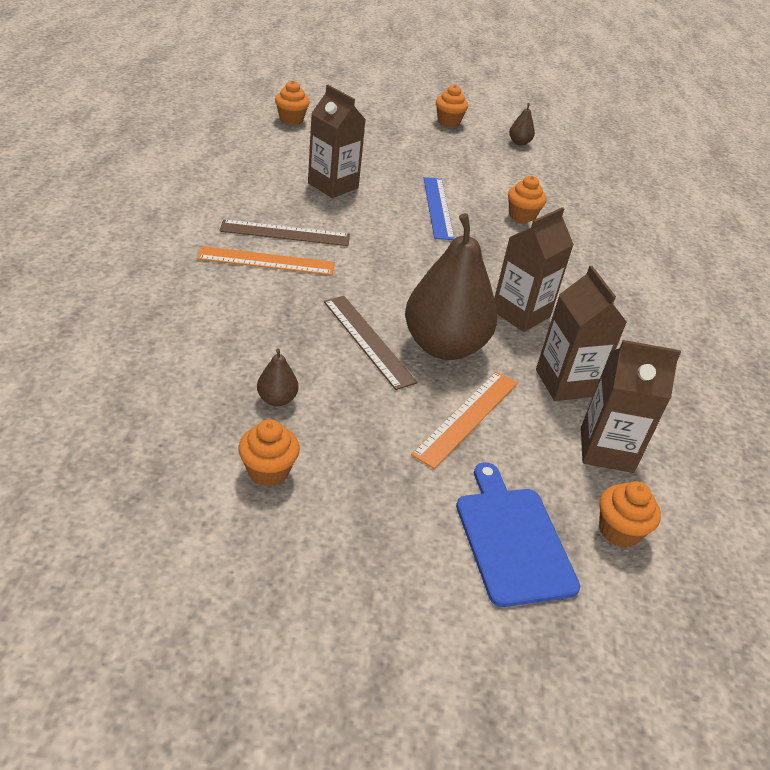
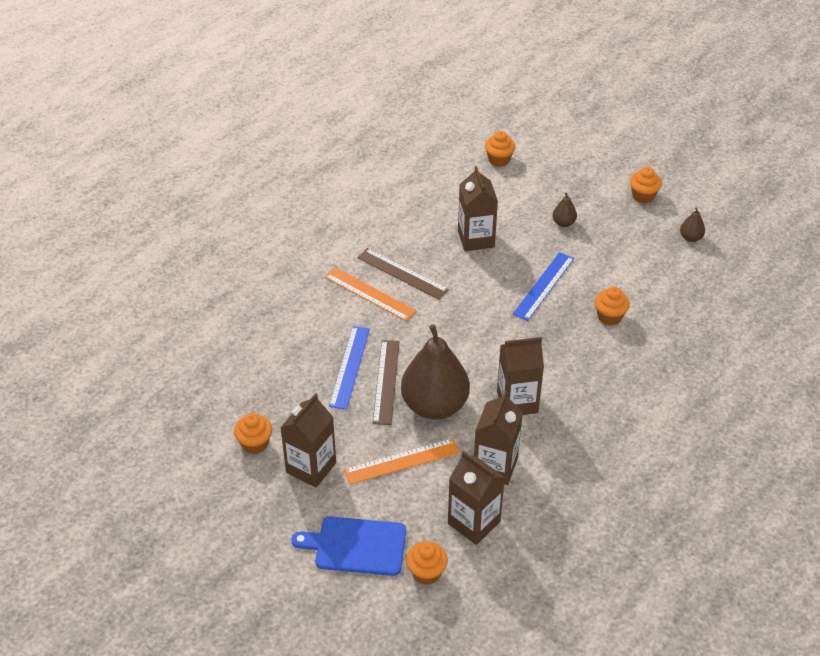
camera: 40 degrees right, 5 degrees up
(277, 399) = (295, 400): brown pear -> brown pear (563, 223)
(311, 339) = (349, 367): none -> blue ruler
(369, 469) = (311, 467): none -> brown carton
(512, 539) = (356, 546): blue cutting board -> blue cutting board turned 105 degrees counterclockwise

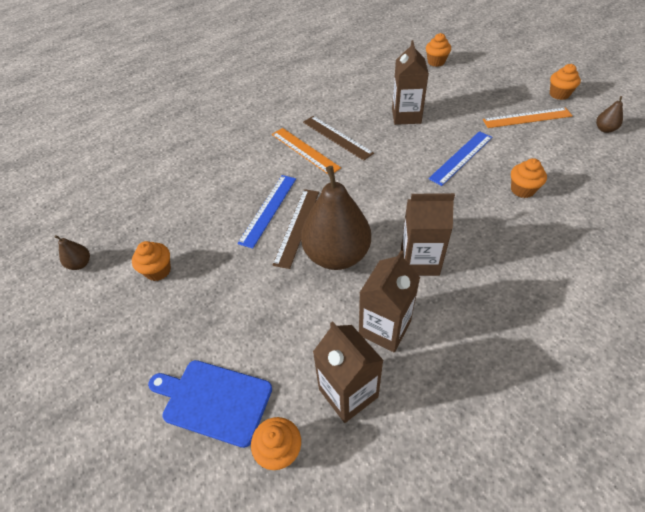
camera: 15 degrees right, 5 degrees up
(311, 467) = (200, 302): brown carton -> none
(401, 461) = (289, 308): orange ruler -> orange ruler (527, 118)
(563, 223) = (485, 109): brown pear -> brown pear (80, 264)

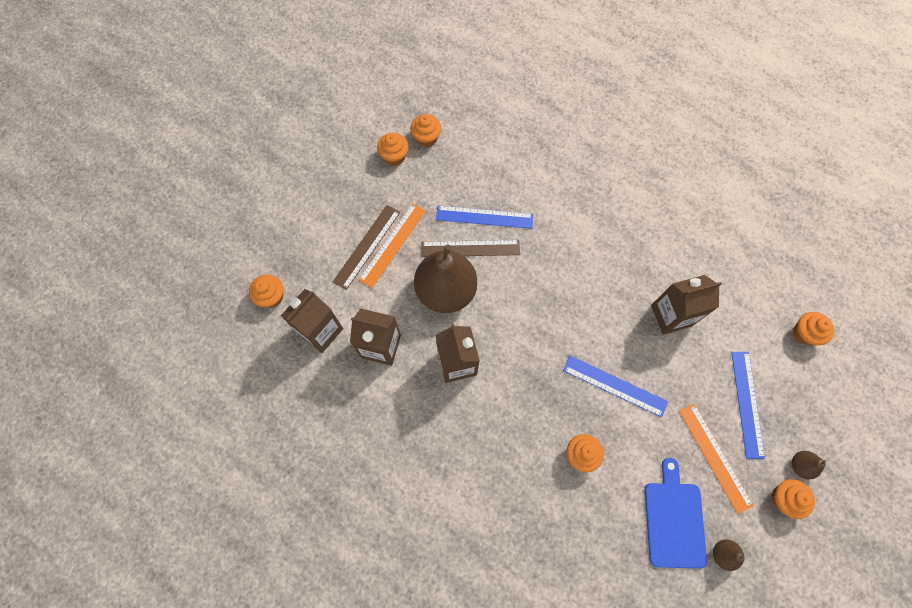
camera: 70 degrees right, 20 degrees up
(80, 264) = (386, 97): brown pear -> brown pear (800, 465)
(155, 238) = (426, 138): none -> orange cupcake
(214, 400) = (297, 242): blue cutting board -> blue cutting board (674, 520)
(305, 151) = (576, 224): orange ruler -> orange ruler (392, 245)
(337, 137) = (608, 250): brown ruler -> brown ruler (367, 246)
(485, 95) = (747, 403): none -> blue ruler

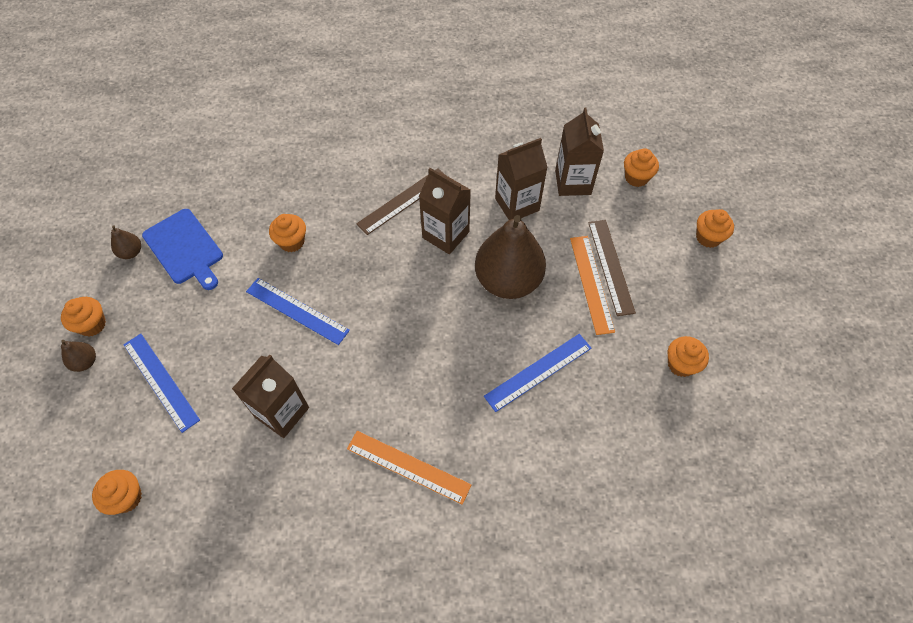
camera: 140 degrees right, 10 degrees down
(426, 138) = (674, 409): orange cupcake -> orange cupcake (708, 237)
(470, 248) = (522, 332): brown ruler -> brown ruler (403, 201)
(615, 386) = (297, 310): blue ruler -> blue ruler turned 45 degrees clockwise
(715, 457) = (171, 316): orange ruler -> orange ruler (408, 467)

